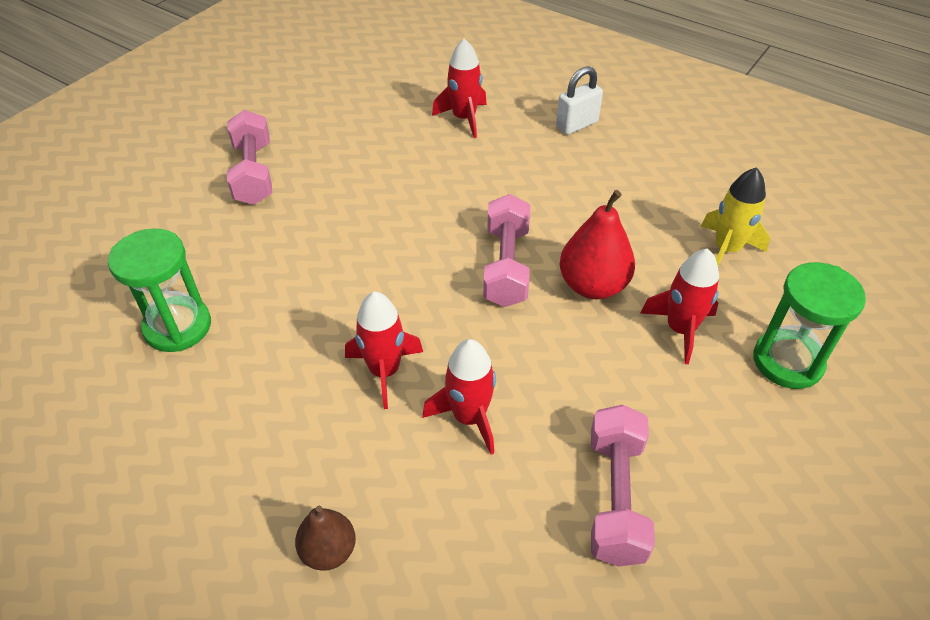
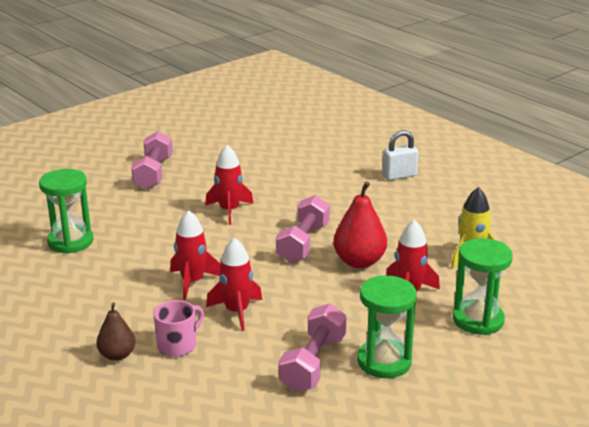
camera: 15 degrees right, 20 degrees down
(411, 506) = (178, 345): none -> pink mug
(464, 118) = (316, 162): red rocket -> red rocket (229, 210)
(707, 470) = (384, 362): none -> green hourglass

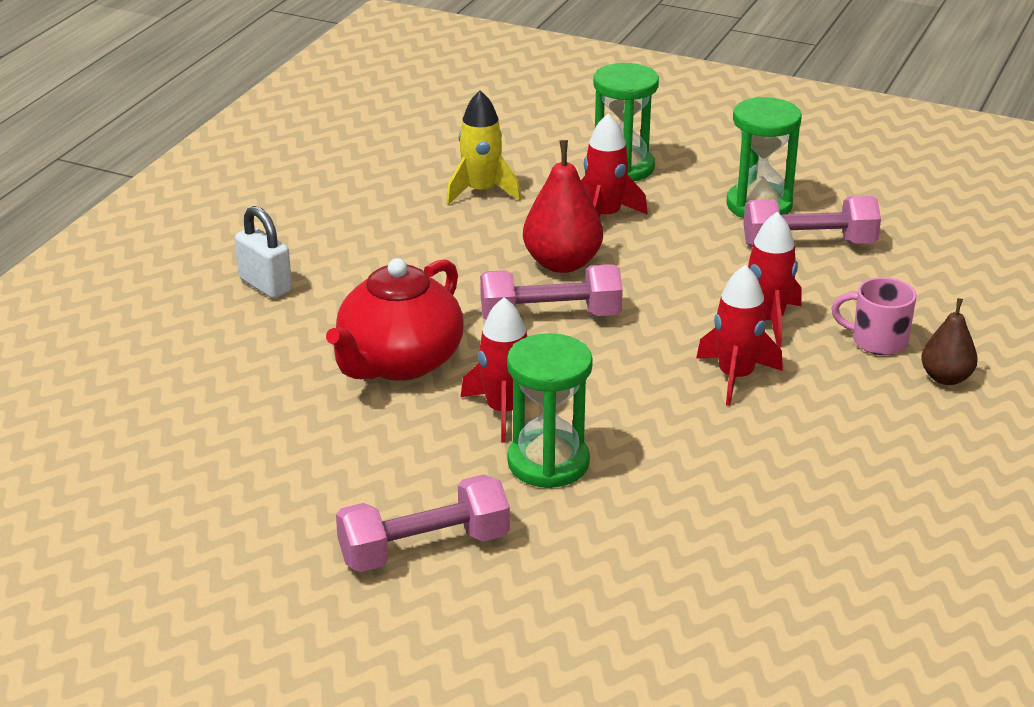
camera: 115 degrees left, 5 degrees up
(70, 242) = (742, 541): green hourglass -> green hourglass (548, 463)
(296, 194) = (399, 363): none -> red teapot

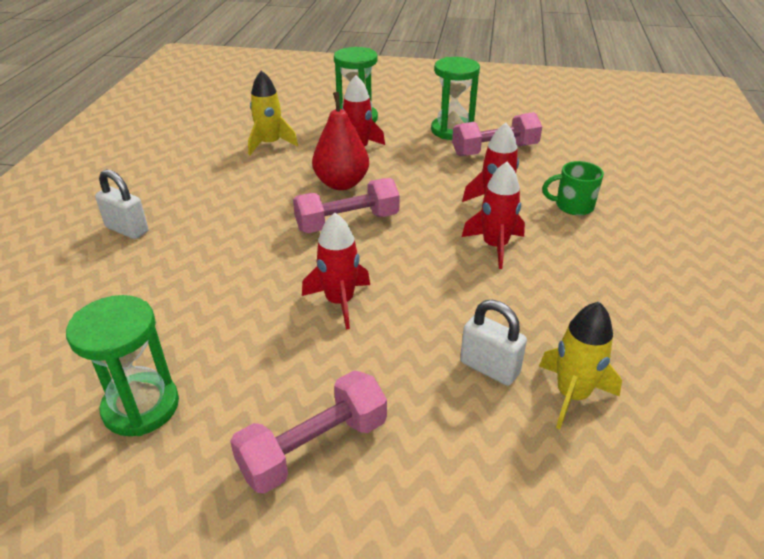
camera: 15 degrees left, 5 degrees up
(399, 363) = (245, 275): red teapot -> none
(548, 463) = (389, 341): green hourglass -> green hourglass (141, 407)
(654, 510) = (489, 368): none -> white padlock
(738, 552) = (572, 395): none -> yellow rocket
(877, 341) = (572, 206): pink mug -> green mug
(946, 378) = (631, 224): brown pear -> none

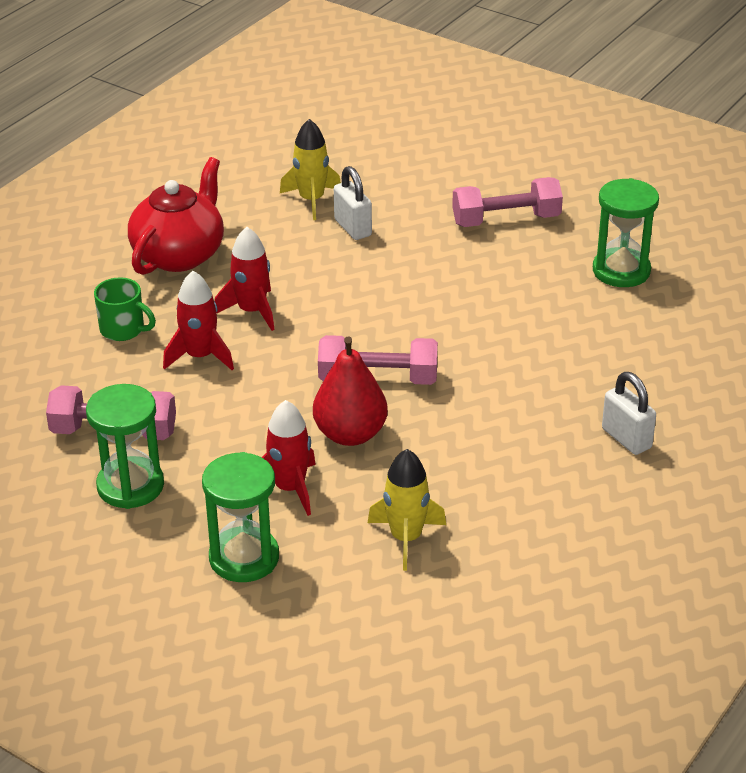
camera: 155 degrees left, 0 degrees up
(339, 302) = (435, 302): red rocket -> none
(617, 280) = (179, 254): none -> red teapot

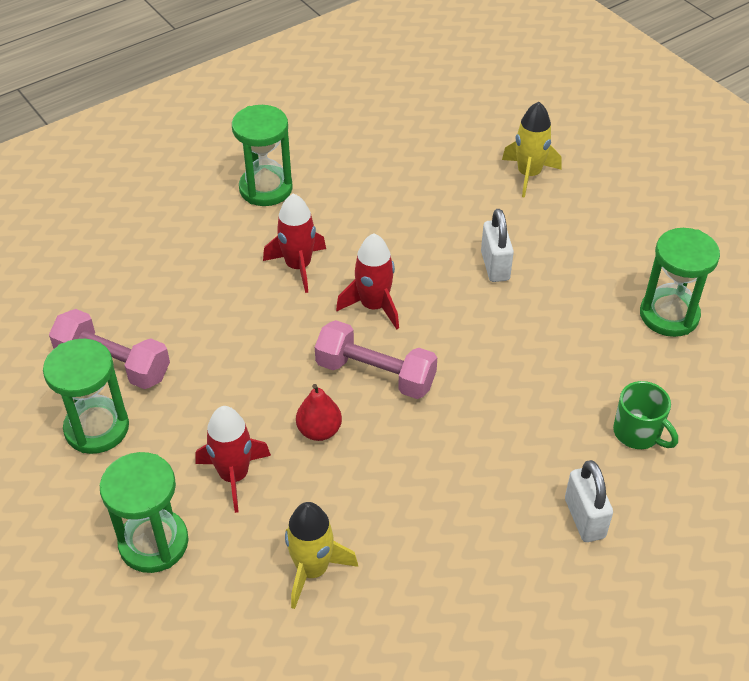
camera: 20 degrees right, 10 degrees up
(123, 329) = (177, 255): green mug -> green mug (638, 433)
(179, 254) = (266, 188): red teapot -> green hourglass
(200, 356) = (228, 303): red rocket -> red rocket (374, 306)
(311, 200) = (410, 160): yellow rocket -> yellow rocket (528, 174)
(350, 434) = (319, 430): red pear -> red pear, size x0.62
(352, 228) = (433, 199): white padlock -> white padlock (495, 266)
(506, 220) = (581, 227): pink dumbbell -> none

